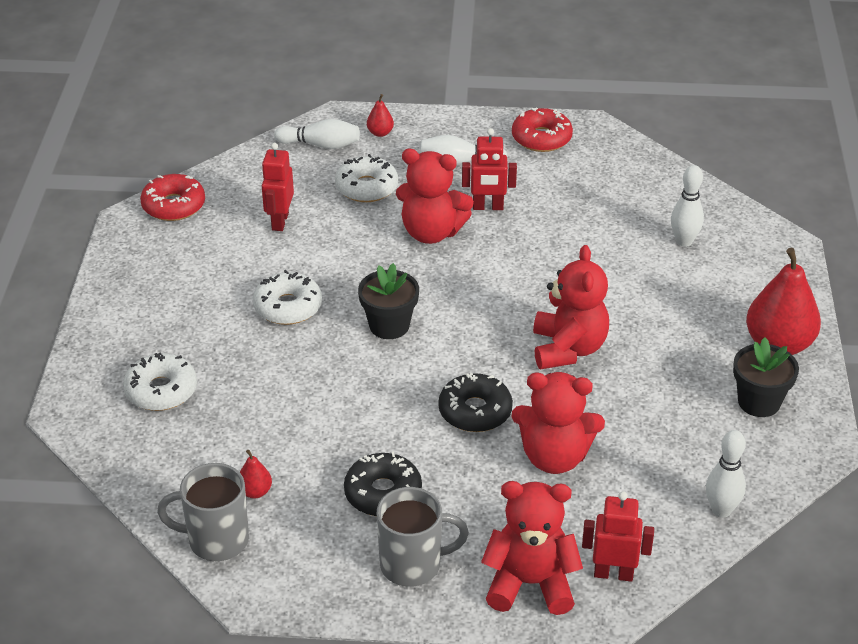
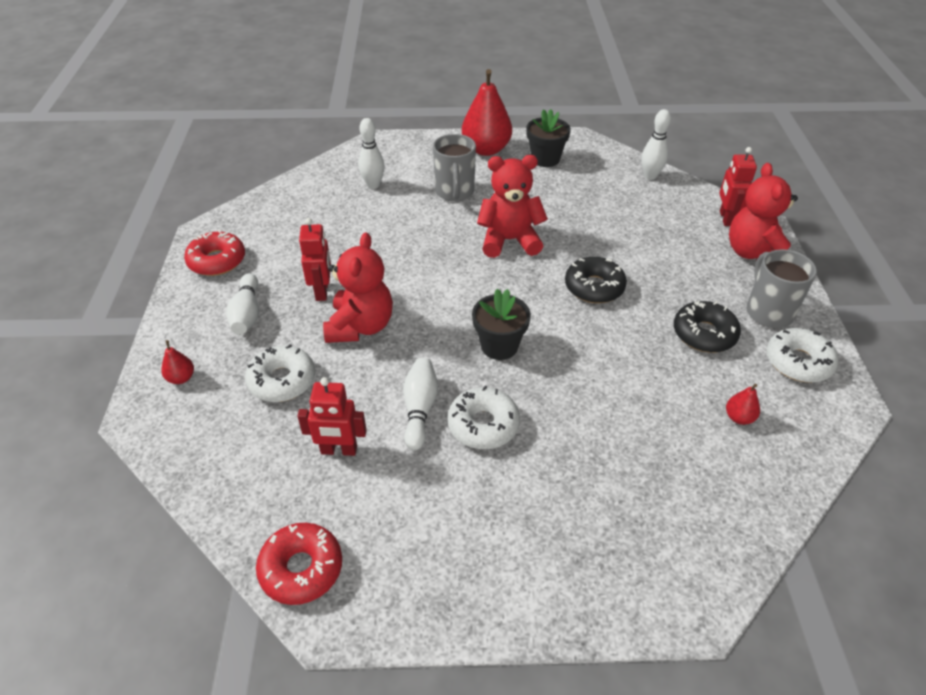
camera: 95 degrees left, 5 degrees up
(161, 390) = (634, 518): white donut -> white donut (798, 362)
(216, 540) = (807, 438): grey mug -> grey mug (454, 192)
(320, 145) = (194, 429): white bowling pin -> white bowling pin (419, 409)
(554, 457) = (629, 245): red teddy bear -> none

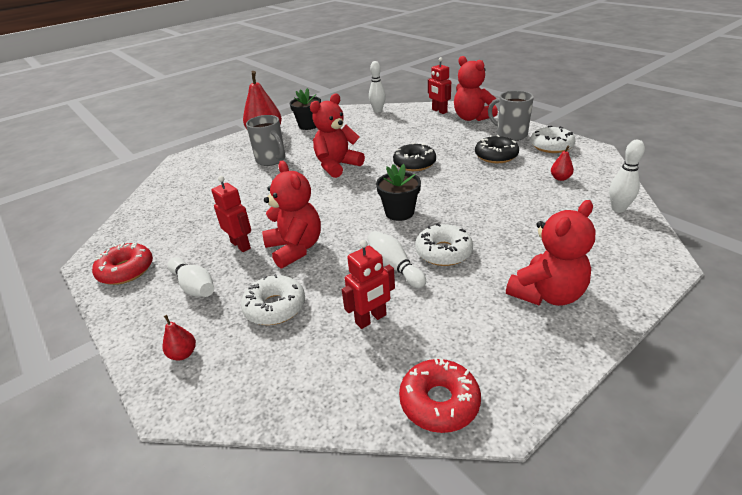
camera: 35 degrees left, 10 degrees down
(373, 185) = (208, 179): white bowling pin -> white bowling pin (618, 209)
(519, 546) = (547, 294): none -> red teddy bear

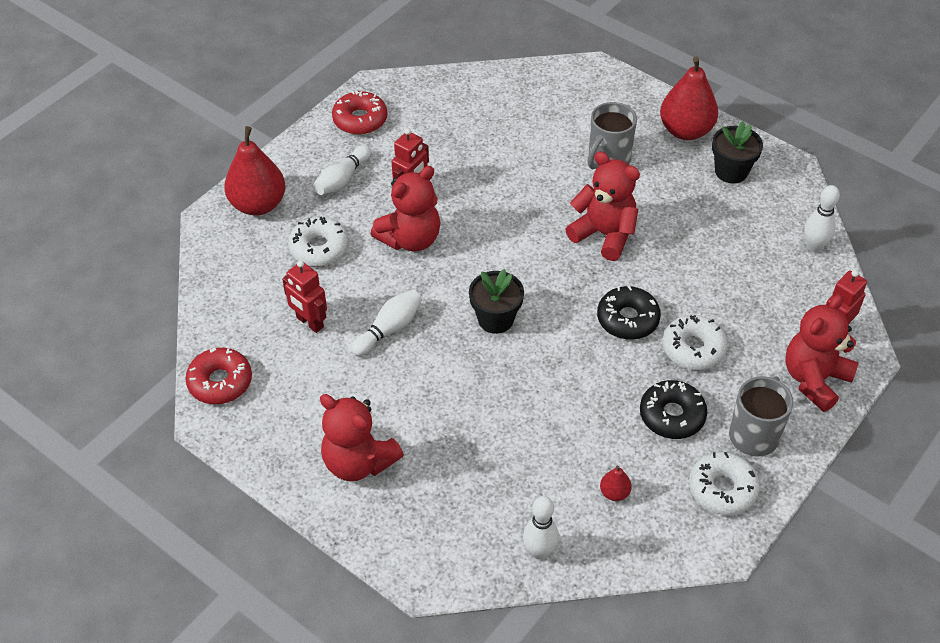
camera: 75 degrees right, 15 degrees up
(183, 354) = (258, 204): red pear -> red pear, size x2.27
(443, 252) = (420, 369): white donut -> white donut (693, 348)

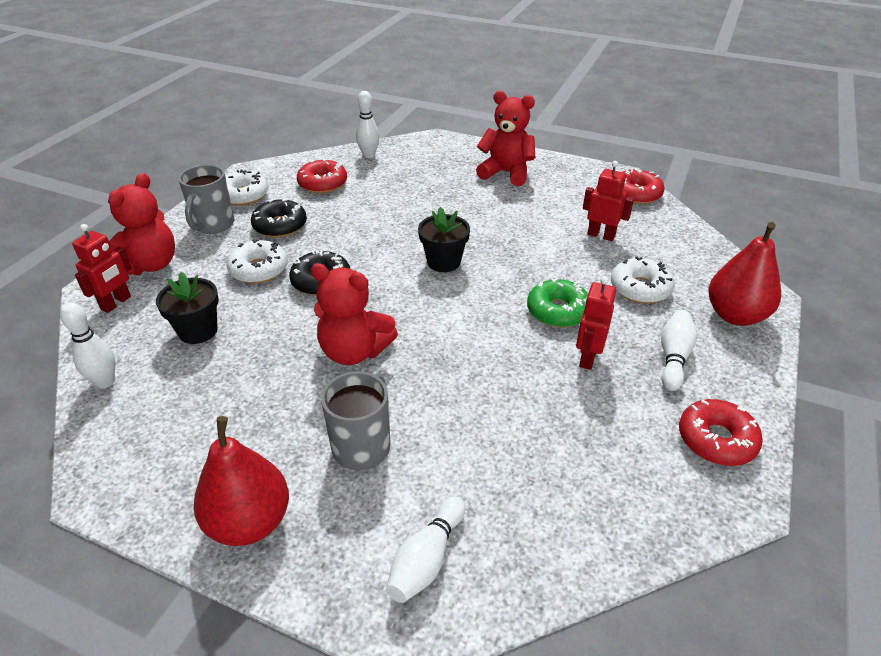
camera: 165 degrees right, 10 degrees down
(389, 329) = (532, 241): white bowling pin -> white bowling pin (426, 559)
(410, 239) = (558, 311): red teddy bear -> green donut
(614, 493) = (323, 183): red pear -> red donut
(731, 171) = (189, 463): black flower pot -> black flower pot (198, 331)

